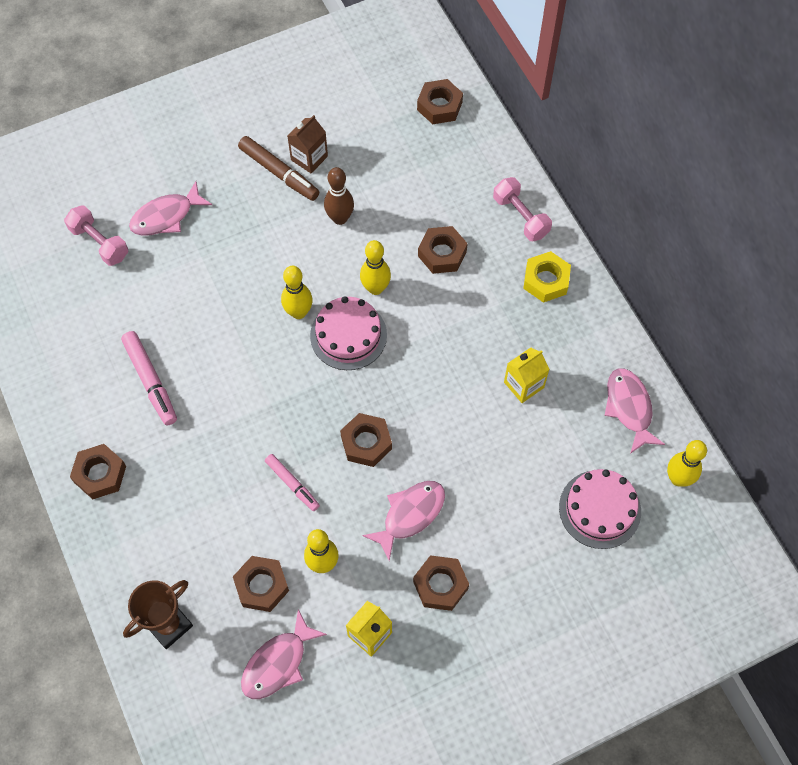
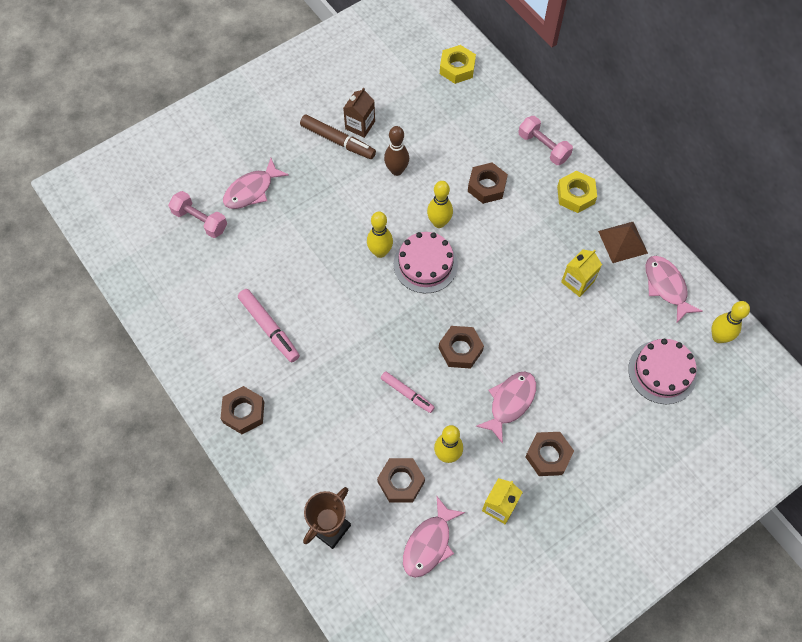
camera: 10 degrees left, 0 degrees up
(439, 106) = (457, 68): brown nut -> yellow nut
(589, 346) = (622, 242): none -> brown pyramid

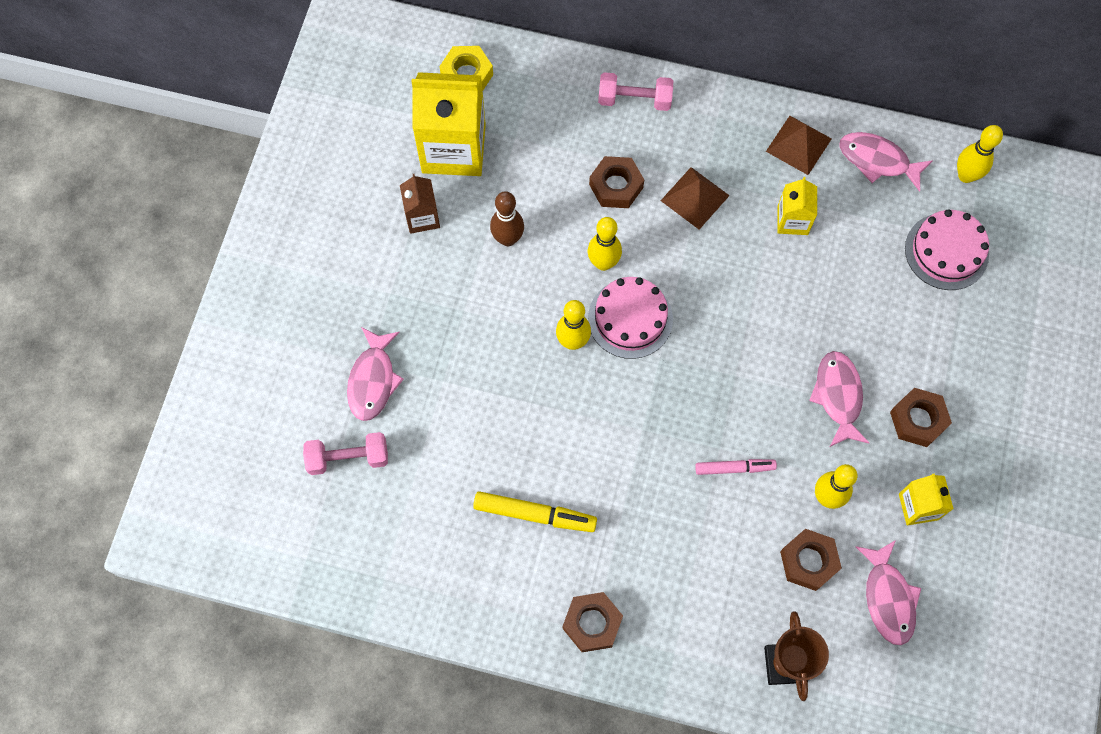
camera: 40 degrees left, 5 degrees up
(269, 328) = (535, 514): pink marker -> yellow marker
(338, 141) = (414, 253): brown marker -> none
(412, 101) = (453, 148): none -> yellow carton
(460, 349) = (744, 381): brown nut -> none
(528, 226) = (695, 198): none -> brown pyramid
(575, 195) = (711, 129): yellow nut -> none

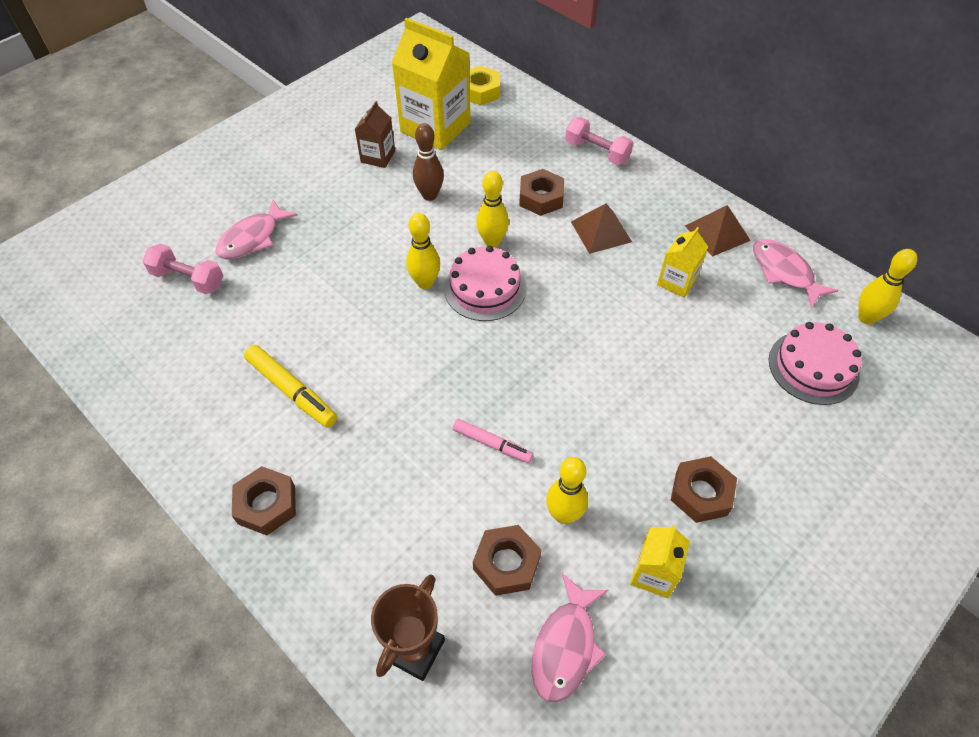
camera: 30 degrees right, 15 degrees down
(838, 396) = (631, 434): pink fish -> none

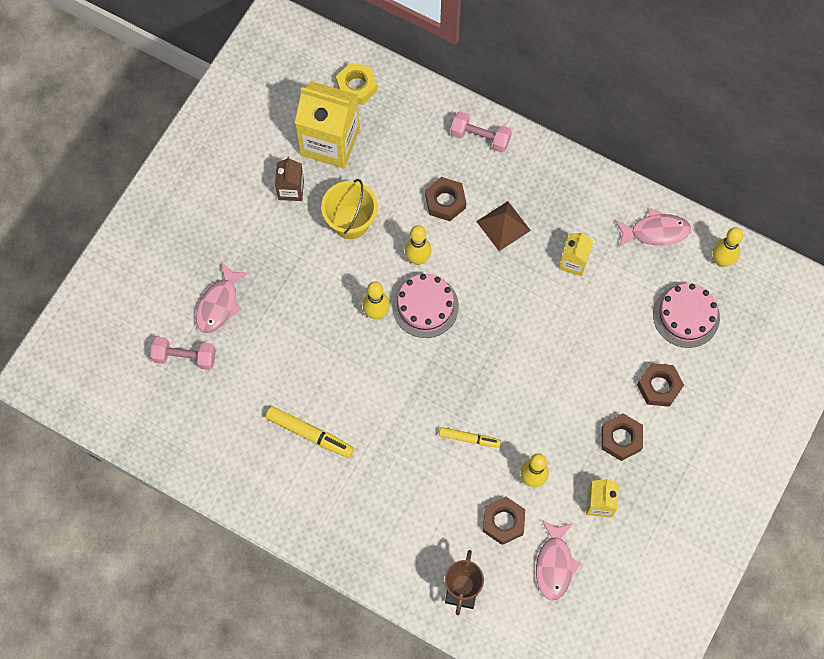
camera: 15 degrees left, 15 degrees up
(266, 504) = (328, 524): brown nut -> brown nut (659, 386)
(429, 195) = (350, 222): brown bowling pin -> yellow bucket
(492, 444) = (469, 439): pink marker -> yellow marker
(717, 233) = (597, 204): brown pyramid -> none
(784, 272) = (655, 232): pink fish -> pink fish turned 135 degrees clockwise

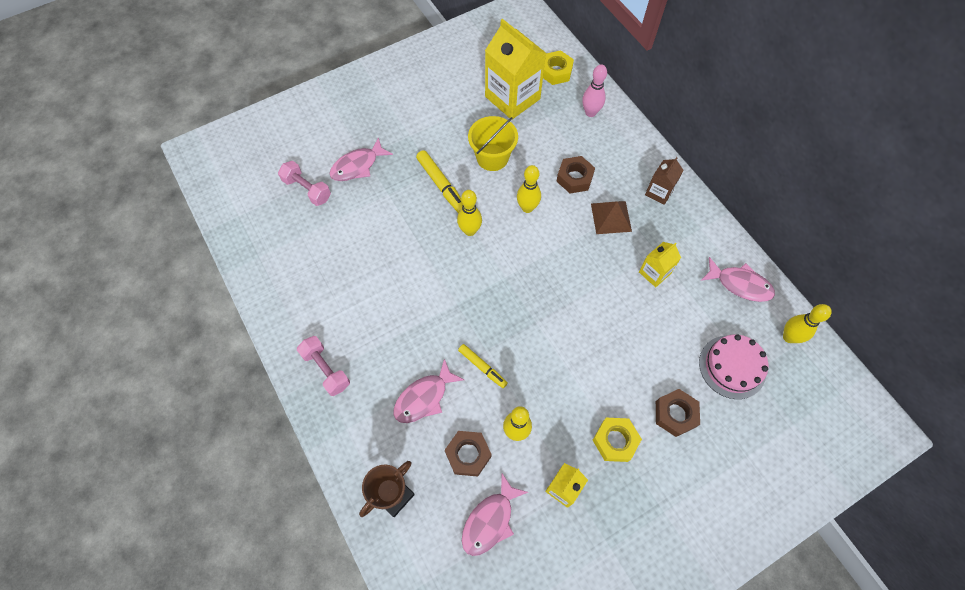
camera: 30 degrees right, 5 degrees down
(291, 189) = (463, 115): brown carton -> brown carton (659, 192)
(310, 434) = (358, 293): yellow marker -> yellow marker (441, 185)
(420, 118) = (590, 112): none -> pink bowling pin
(425, 306) = (511, 245): pink cake -> none
(434, 495) = (424, 397): none -> pink fish
(480, 137) = (630, 146): pink dumbbell -> pink dumbbell (326, 369)
(621, 439) = (615, 441): brown nut -> yellow nut

